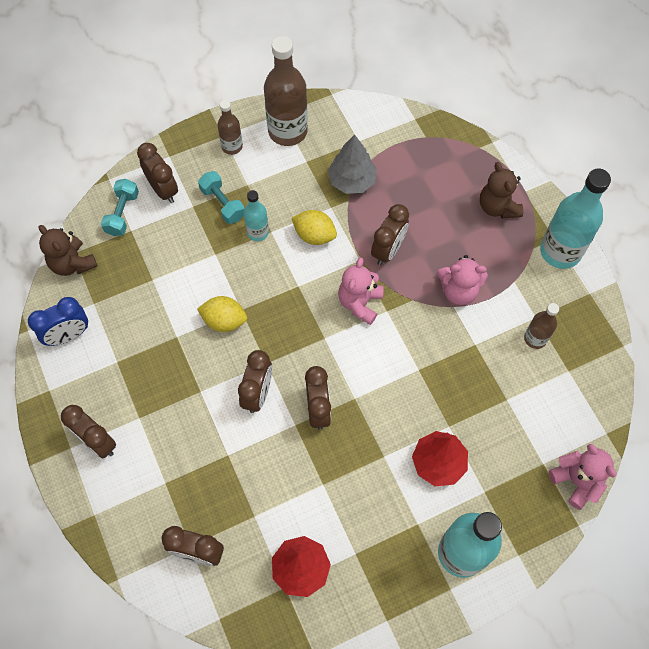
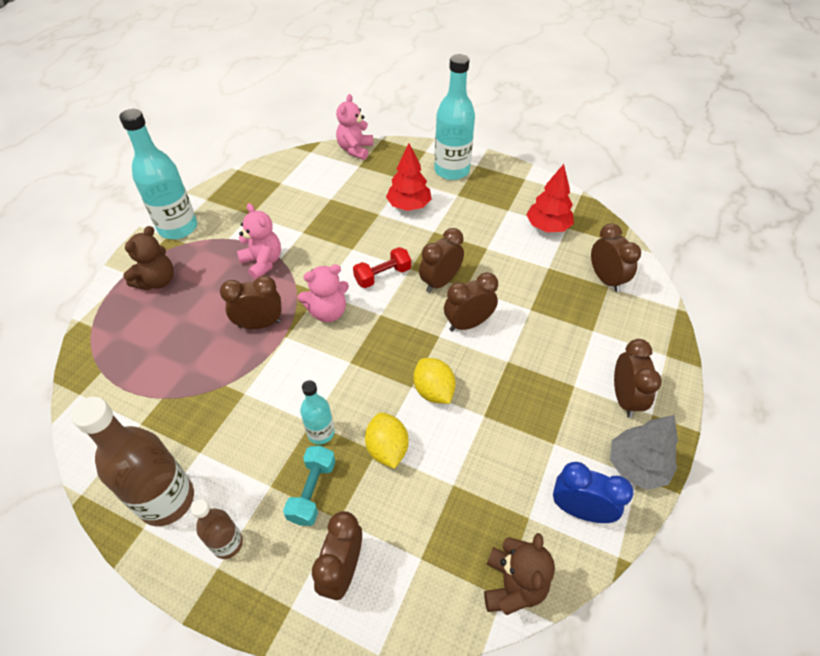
camera: 130 degrees left, 15 degrees down
(122, 213) = (409, 589): turquoise dumbbell -> none
(314, 235) = (287, 385): yellow lemon -> yellow lemon (387, 449)
(351, 180) = (198, 397): grey tree -> grey tree (636, 466)
(364, 370) = (382, 276): none -> red dumbbell
(535, 338) = (269, 207): brown bottle -> none

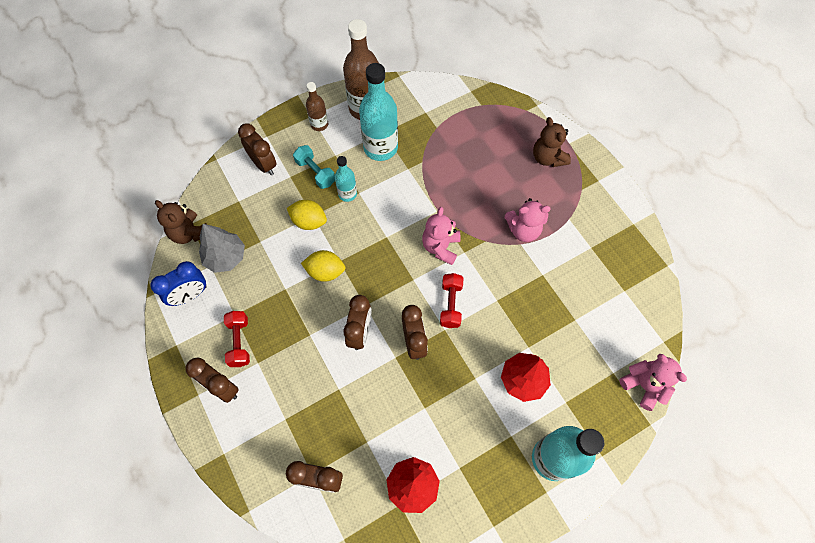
camera: 125 degrees right, 15 degrees up
(178, 228) = (604, 190): turquoise bottle -> turquoise bottle (380, 148)
(260, 324) = (460, 201): brown clock -> none
(573, 416) = (239, 342): none -> red dumbbell
(636, 466) = (181, 350): grey tree -> grey tree (225, 257)

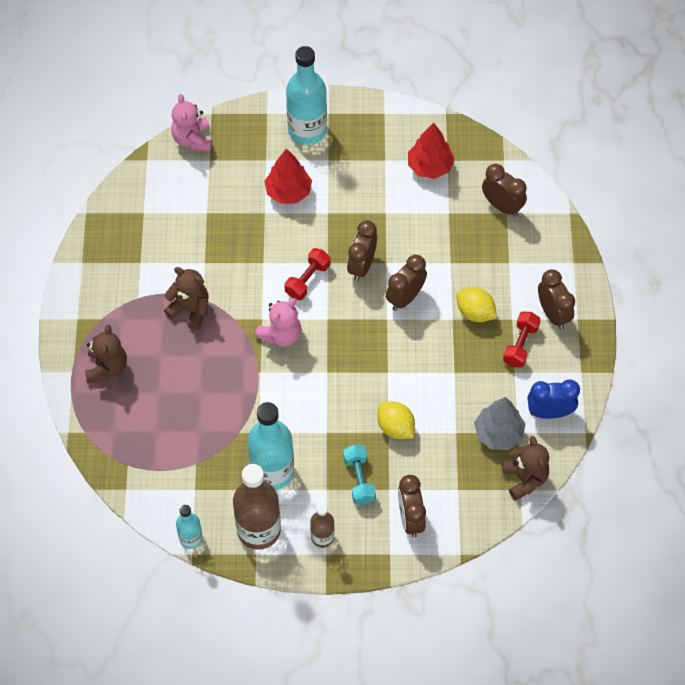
camera: 150 degrees left, 5 degrees down
(325, 271) = (406, 368): yellow lemon -> yellow lemon (475, 313)
(347, 194) = (339, 437): turquoise bottle -> turquoise bottle (191, 538)
(523, 230) = (190, 310): pink teddy bear -> brown teddy bear

